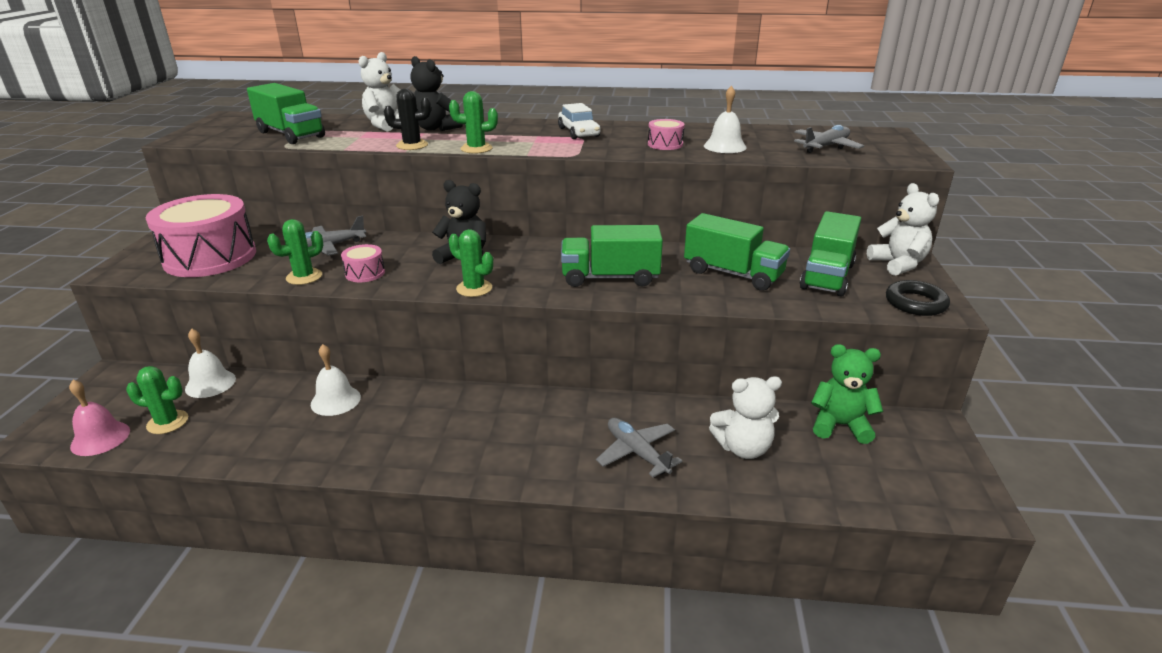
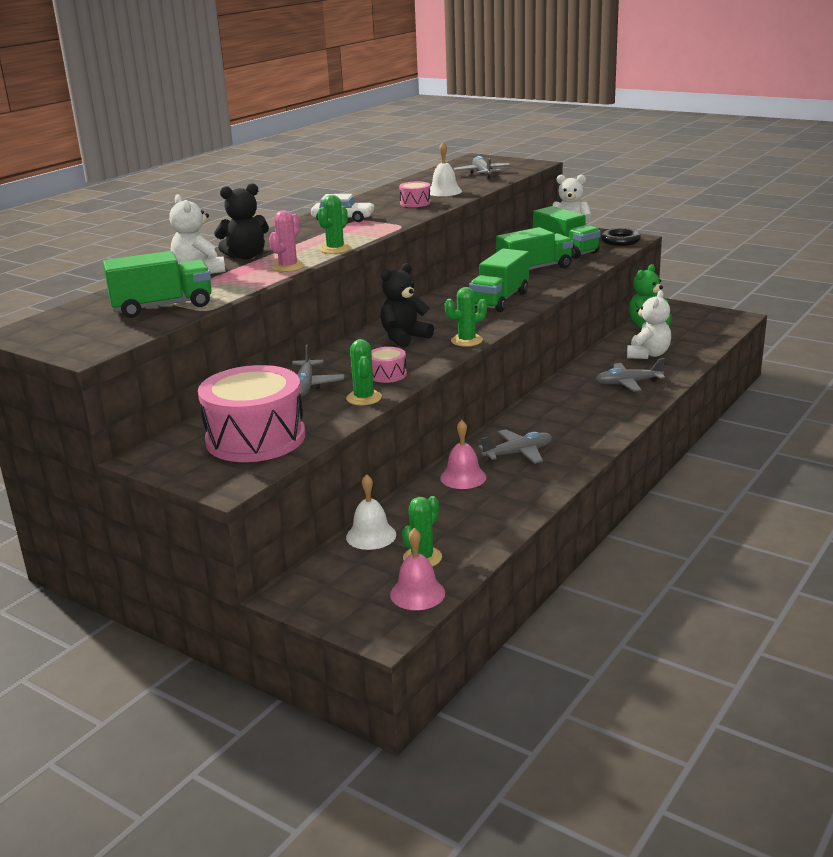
camera: 60 degrees left, 5 degrees down
(335, 400) = (463, 477): white bell -> pink bell
(401, 420) = (518, 453): none -> grey plane
(412, 145) = (288, 267): black cactus -> pink cactus

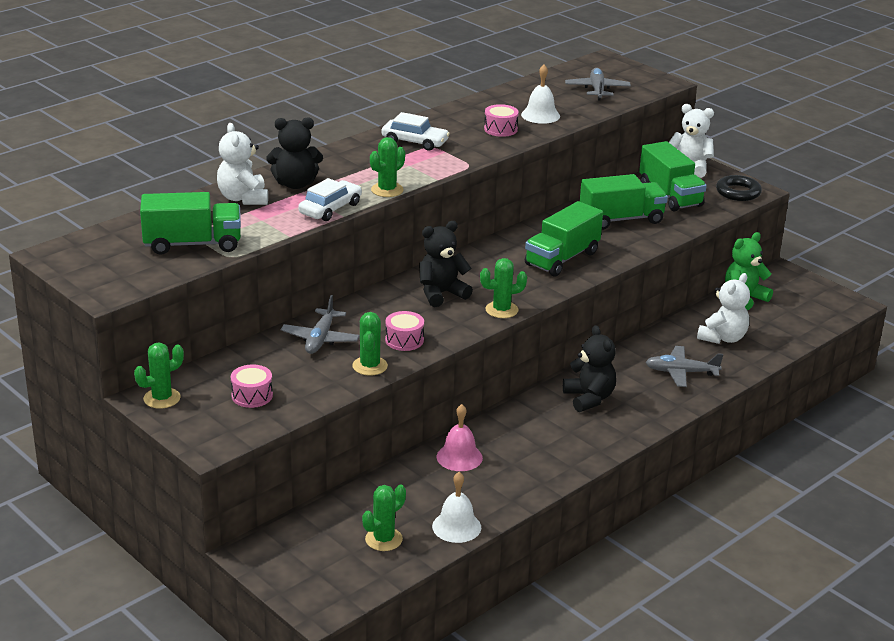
camera: 10 degrees right, 5 degrees up
(161, 455) = (162, 398): none -> green cactus
(255, 438) = (252, 396): pink drum -> pink drum, size x0.43
(288, 267) = (330, 208): pink cactus -> white car
(371, 535) = (346, 505): white bell -> white bell (456, 526)
(417, 593) = (364, 576): pink bell -> none
(518, 453) = (526, 439): grey plane -> none
(558, 414) = (589, 398): none -> black teddy bear

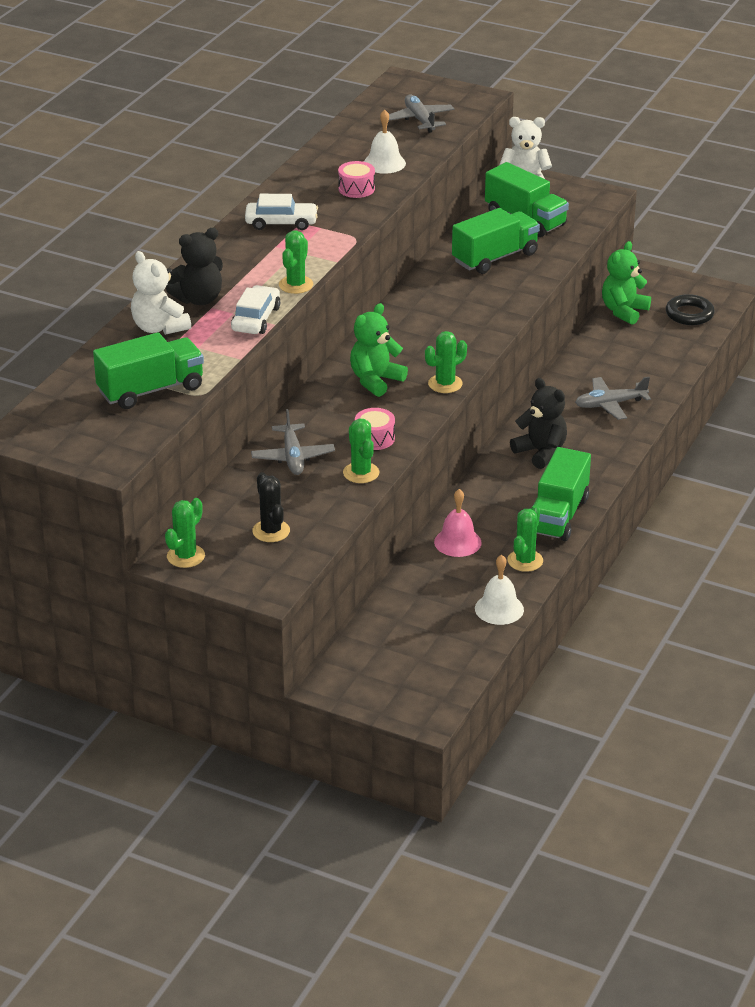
camera: 20 degrees left, 5 degrees up
(252, 396) = (271, 531): pink drum -> black cactus
(383, 539) = (441, 639): green cactus -> green cactus (525, 561)
(441, 294) = (375, 381): black teddy bear -> green teddy bear
(562, 259) = (466, 315): green truck -> green truck (558, 515)
(723, 338) = (628, 359): white teddy bear -> none
(738, 192) = (588, 201): black ring -> black ring (689, 314)

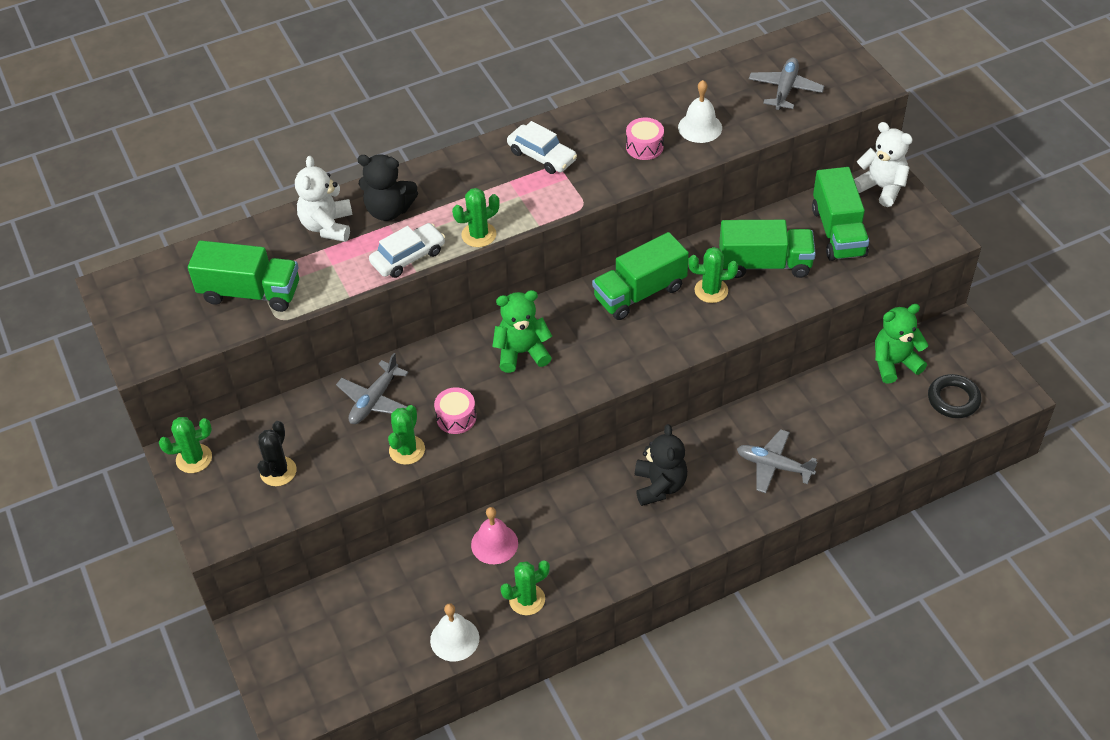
camera: 40 degrees right, 15 degrees up
(445, 384) = (574, 389): green cactus -> green cactus (711, 290)
(558, 515) = (603, 566): green truck -> green truck (640, 293)

